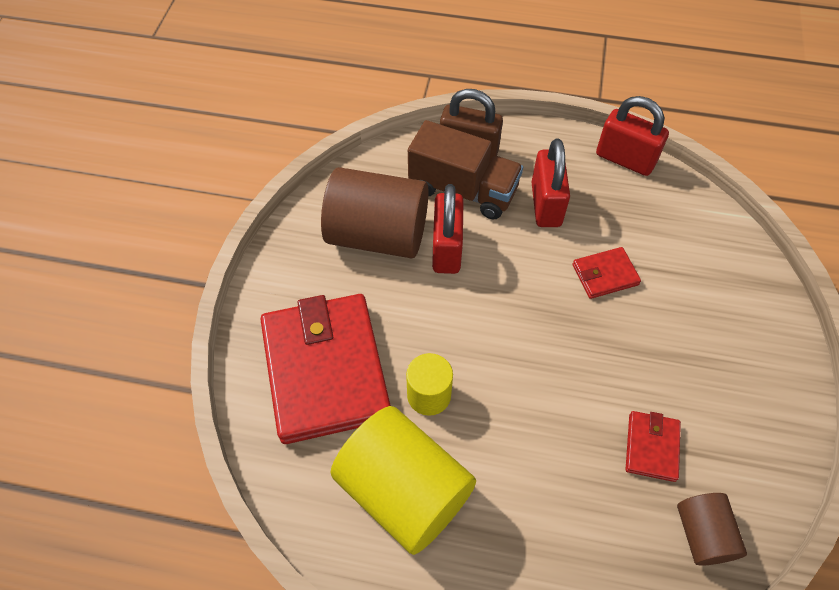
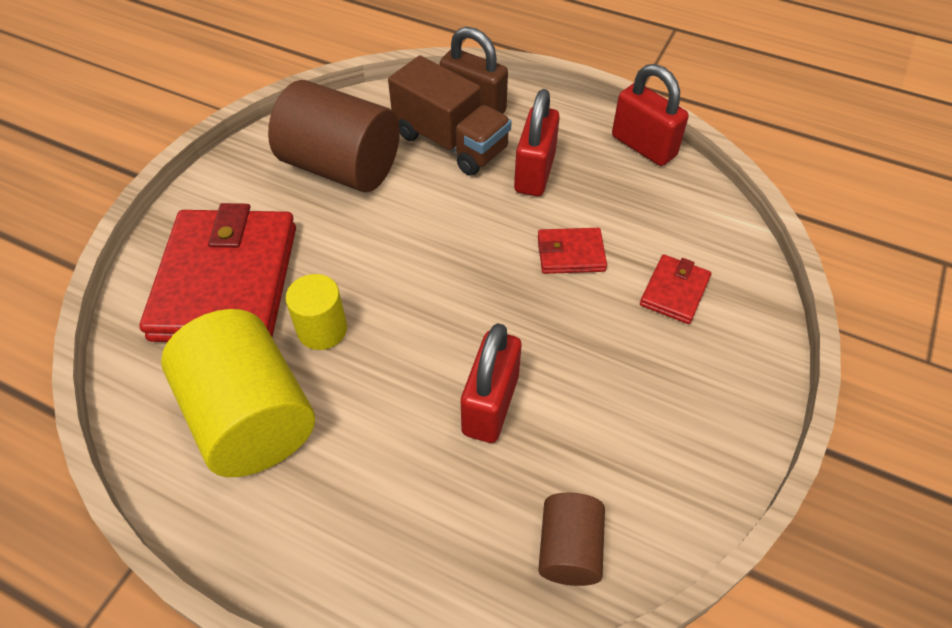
camera: 15 degrees right, 5 degrees down
(446, 249) = (407, 194): red padlock -> red padlock (490, 405)
(651, 447) = (548, 440): red wallet -> red wallet (674, 291)

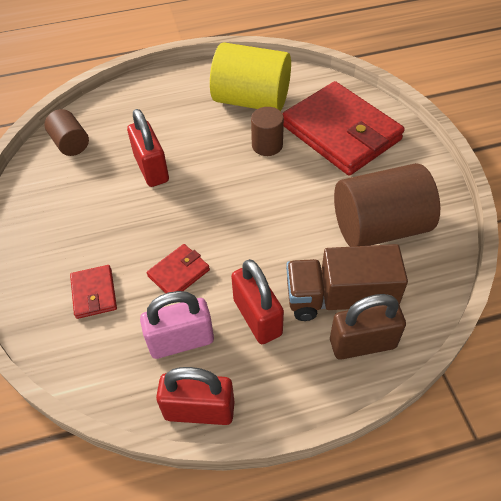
camera: 140 degrees right, 0 degrees up
(322, 329) = (267, 145): yellow cylinder -> brown cylinder
(619, 197) = (181, 341): none -> pink padlock

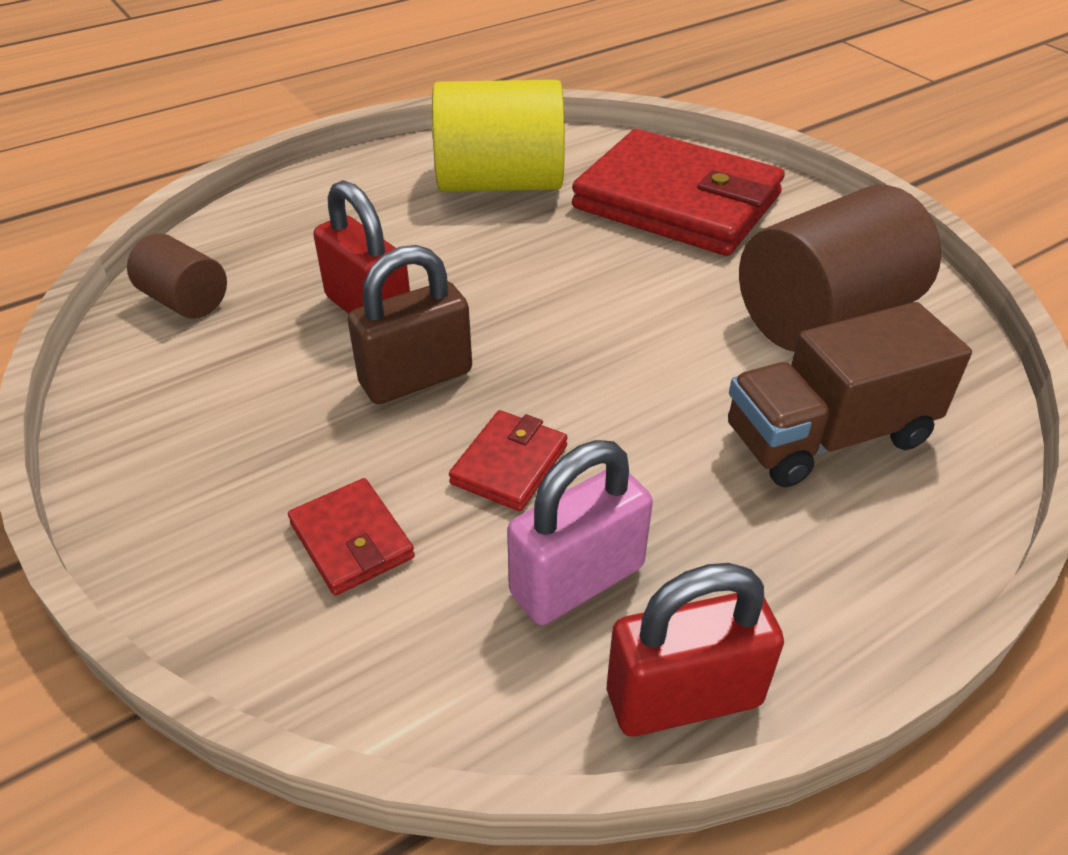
camera: 20 degrees left, 10 degrees down
(257, 317) = (701, 502): red padlock -> none
(267, 145) = (563, 239): brown cylinder -> none
(362, 343) = (912, 497): brown padlock -> brown padlock (416, 378)

